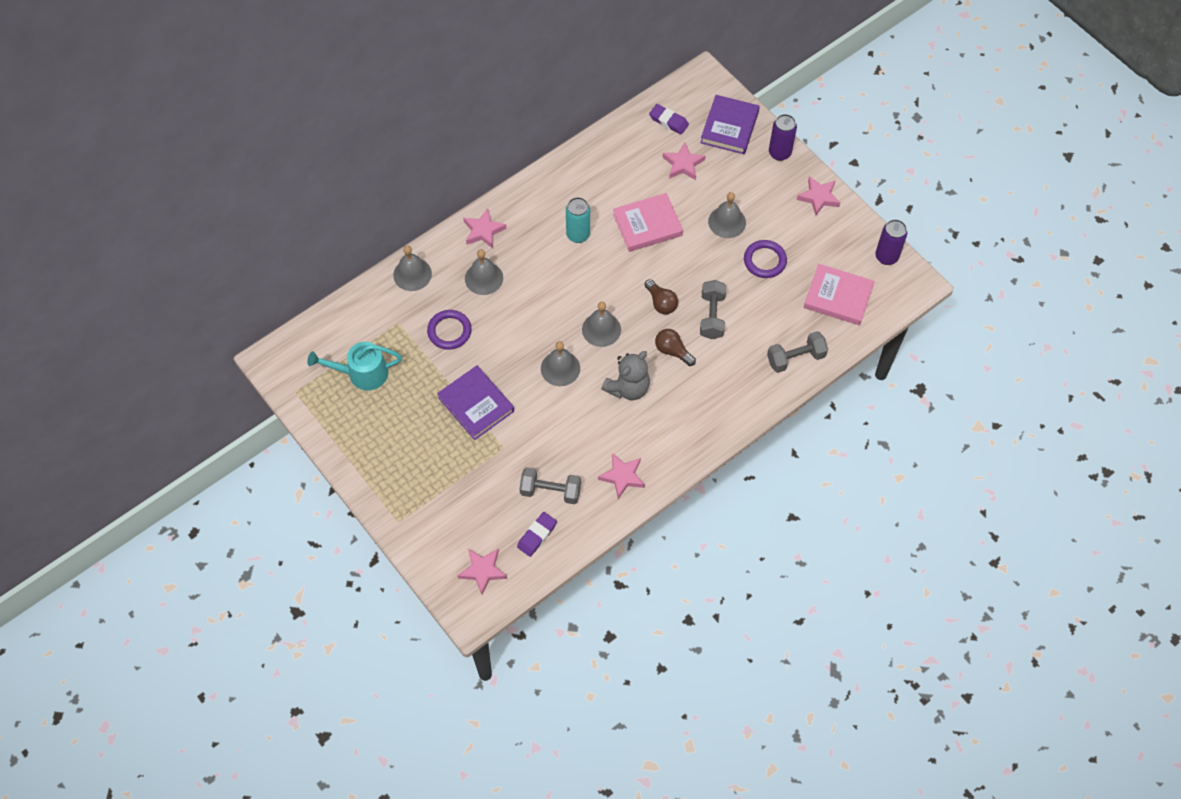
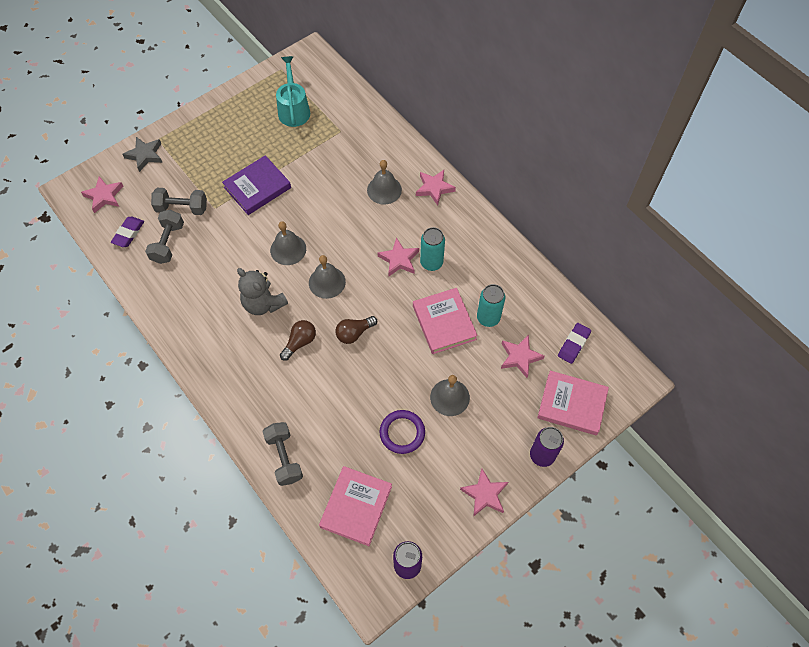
camera: 90 degrees right, 0 degrees up
(412, 274) = (389, 138): grey bell -> none
(422, 533) = (145, 155): none -> grey star
(449, 331) = (330, 166): purple ring -> none
(537, 535) = (128, 233): purple eraser -> purple eraser turned 75 degrees clockwise
(622, 476) = (174, 298): pink star -> pink star (399, 260)
(641, 188) = (488, 318): none -> turquoise can
(712, 316) = (337, 379): grey dumbbell -> grey dumbbell (182, 208)
(729, 127) = (572, 404): purple book -> pink book

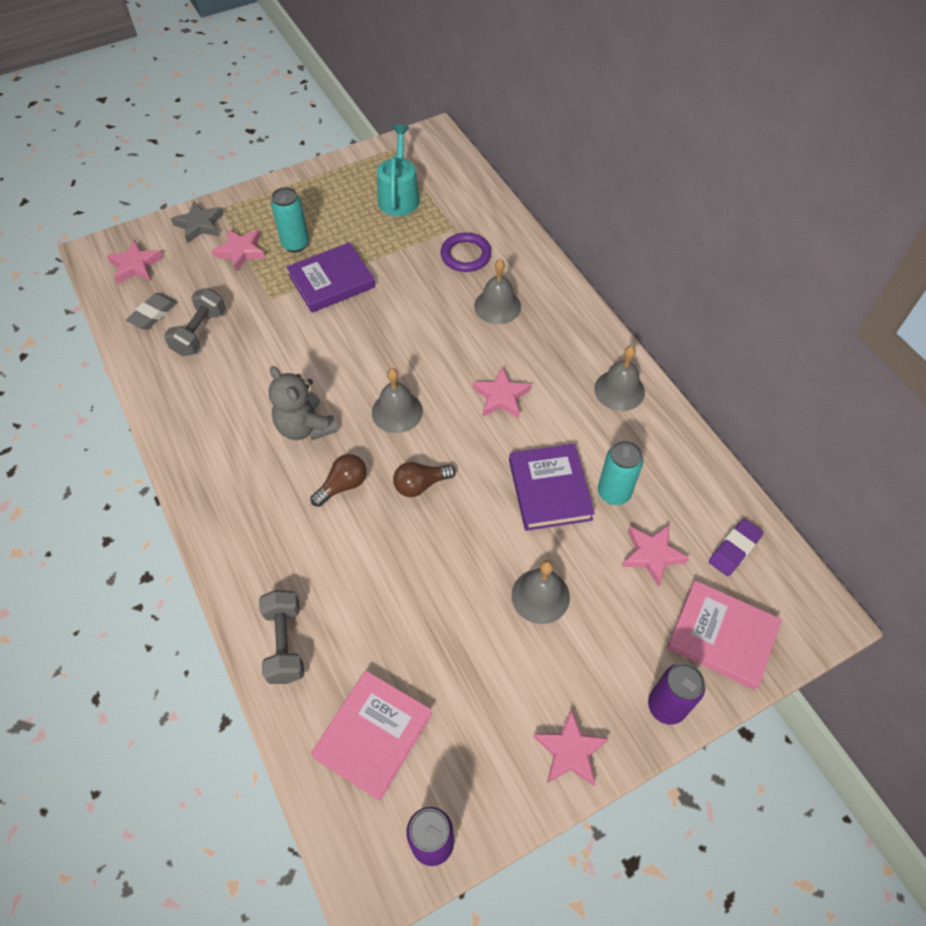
camera: 10 degrees right, 5 degrees down
(128, 233) = (153, 314): purple eraser -> grey eraser
(182, 208) = (229, 293): grey dumbbell -> none
(288, 249) = (354, 362): grey bell -> grey bell (619, 390)
(402, 433) = (462, 636): purple ring -> purple ring (465, 255)
(431, 263) = (545, 407): turquoise can -> turquoise can (295, 244)
(434, 188) = (565, 313): pink star -> pink star (241, 252)
(444, 322) = (549, 490): pink book -> purple book

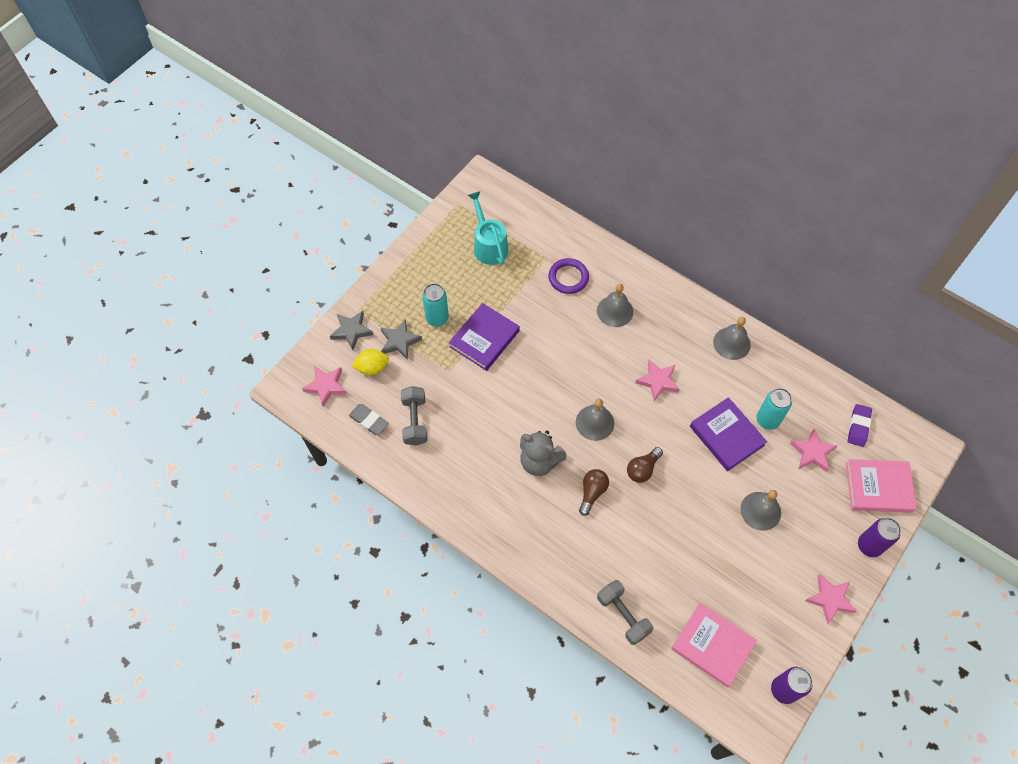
camera: 25 degrees left, 5 degrees up
(153, 314) = (369, 421): grey eraser -> grey eraser turned 60 degrees counterclockwise
(194, 266) = (372, 367): none -> yellow lemon
(241, 252) = (399, 341): pink star -> grey star
(373, 735) = (712, 645): pink book -> pink book turned 60 degrees counterclockwise

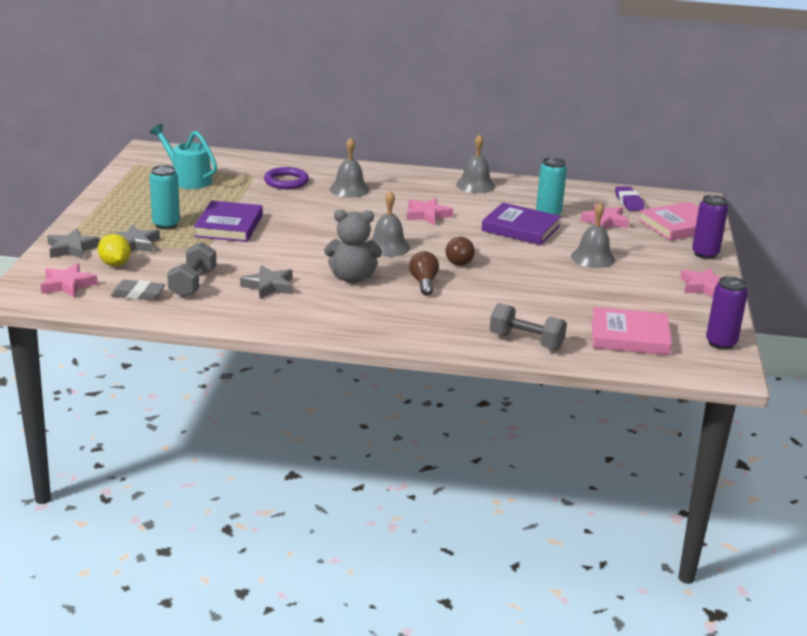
camera: 30 degrees left, 35 degrees down
(372, 367) = (115, 264): yellow lemon -> yellow lemon turned 75 degrees counterclockwise
(415, 421) = (193, 284): grey dumbbell -> grey dumbbell turned 45 degrees clockwise
(469, 448) = (269, 286): none -> grey star

